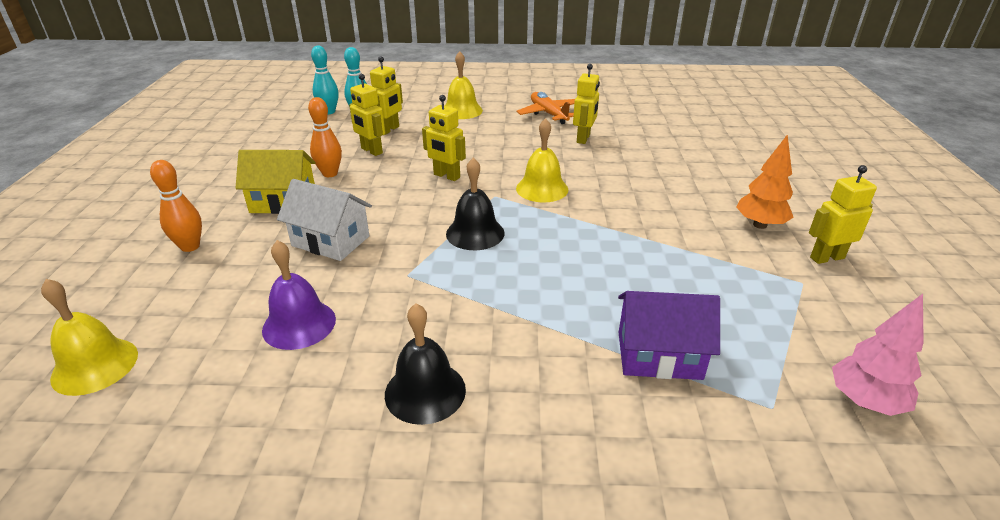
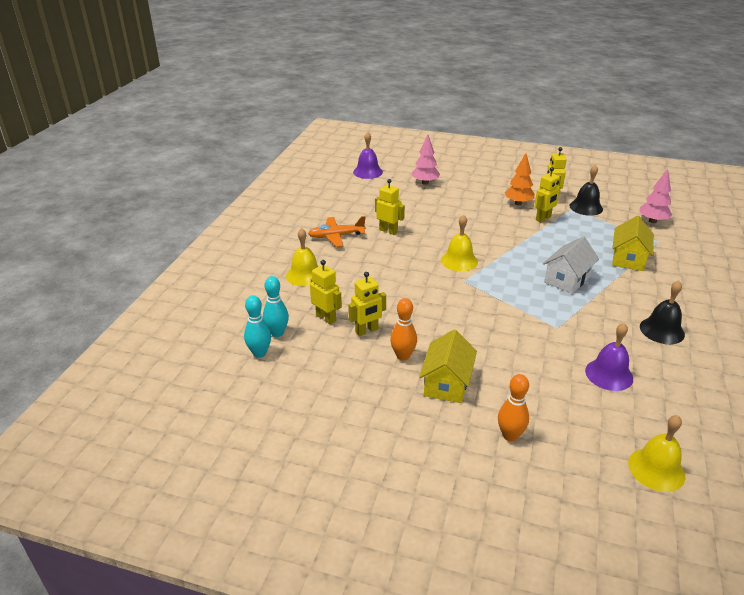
camera: 75 degrees left, 0 degrees up
(330, 241) = (512, 358): white house -> white house (567, 279)
(446, 176) = (427, 297): yellow robot -> yellow robot (543, 218)
(475, 233) = (512, 295): black bell -> black bell (586, 207)
(659, 355) = (628, 258): purple house -> yellow house
(725, 110) = (367, 172): none -> purple bell
(740, 147) = (425, 183): none -> pink tree

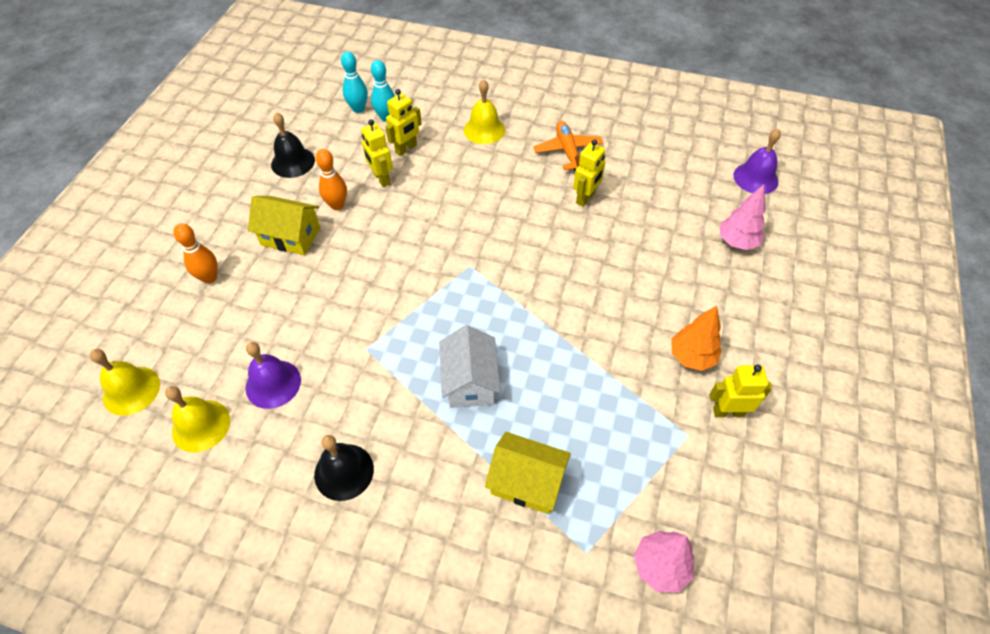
camera: 90 degrees right, 20 degrees up
(459, 261) = (515, 265): yellow bell -> yellow bell (201, 425)
(543, 218) = (645, 384): yellow robot -> none
(567, 279) = (470, 381): white house -> white house turned 45 degrees clockwise
(586, 207) = (696, 459): black bell -> black bell (293, 162)

